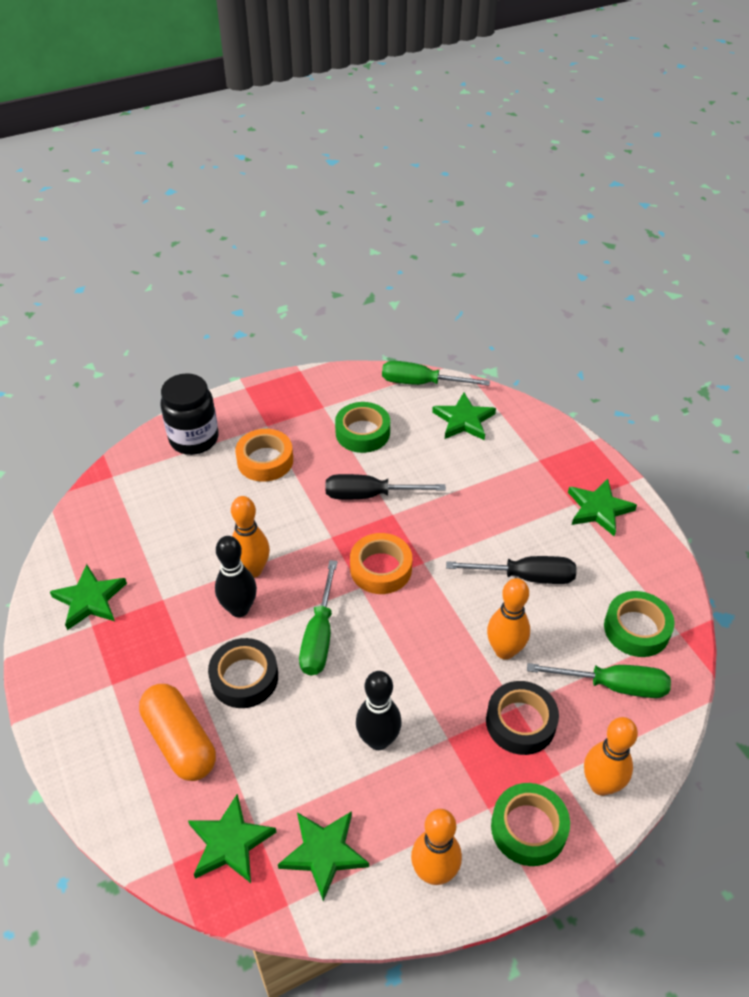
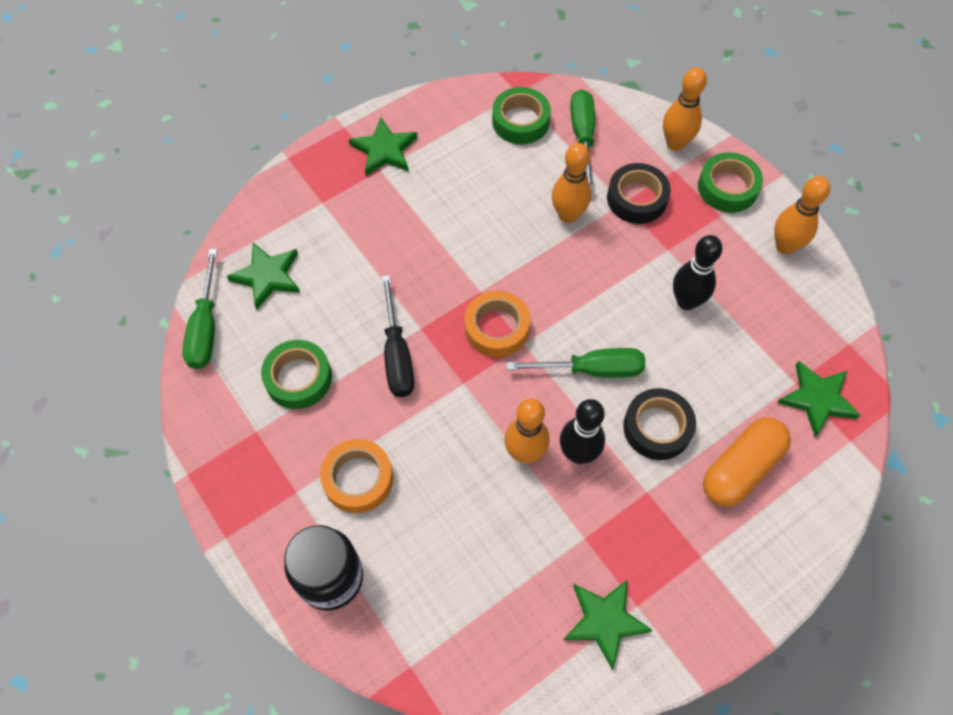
camera: 100 degrees left, 15 degrees up
(324, 853) = (799, 325): green star -> none
(525, 576) = (480, 204): black screwdriver -> none

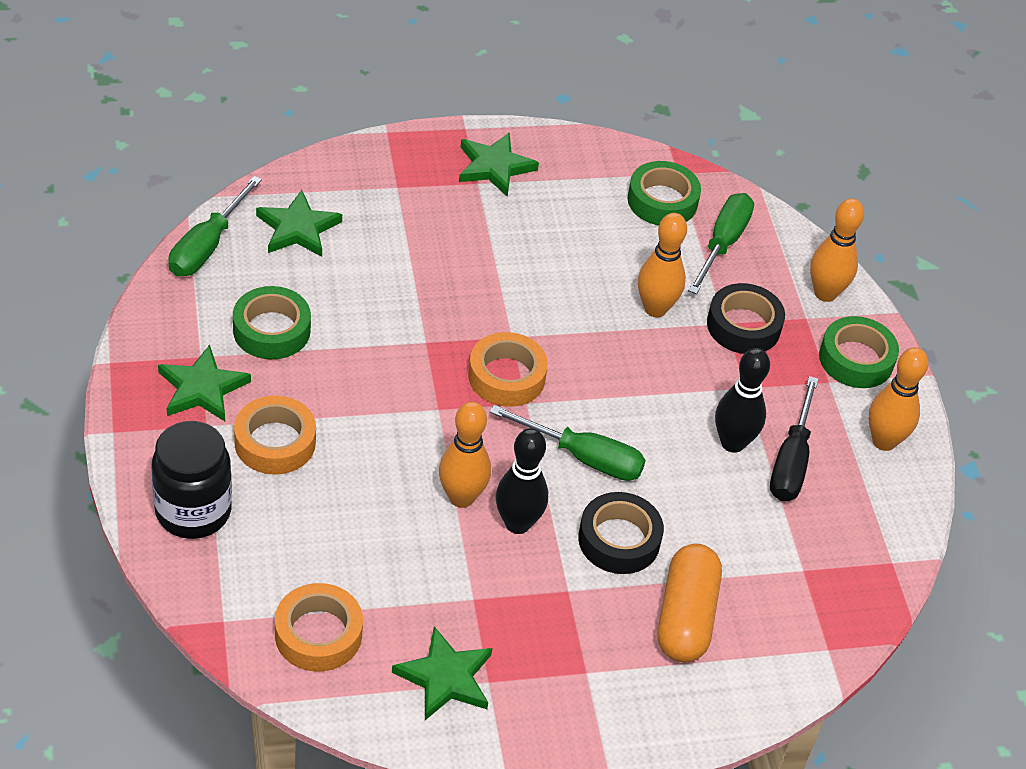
camera: 20 degrees right, 15 degrees down
(397, 355) = (386, 354): black screwdriver -> black screwdriver (791, 461)
(489, 637) = (318, 634): none -> orange tape
(741, 468) = (685, 617): orange capsule -> orange capsule turned 60 degrees counterclockwise
(817, 399) = (817, 595): green star -> green star (202, 388)

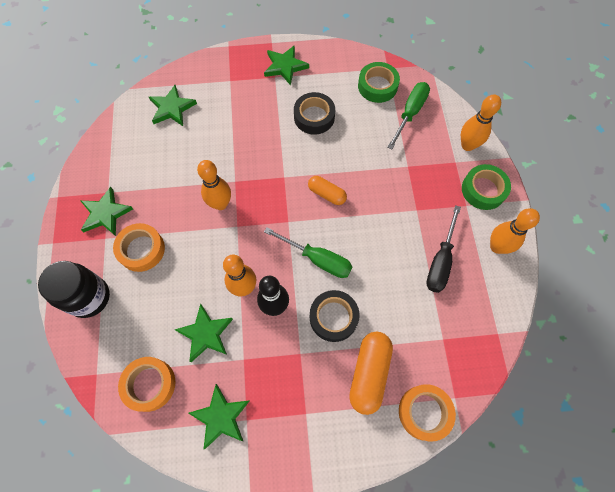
camera: 10 degrees right, 20 degrees up
(207, 246) = (121, 120): green screwdriver -> none
(271, 330) = (149, 174): green tape -> none
(404, 563) = (205, 334): none -> green star
(506, 376) = (278, 204): orange tape -> orange tape (424, 412)
(589, 362) = (326, 194): none -> orange capsule
(655, 309) = (368, 157): orange bowling pin -> orange bowling pin (220, 204)
(732, 443) = (406, 248): black bowling pin -> none
(743, 326) = (418, 168): black tape -> black tape (314, 117)

